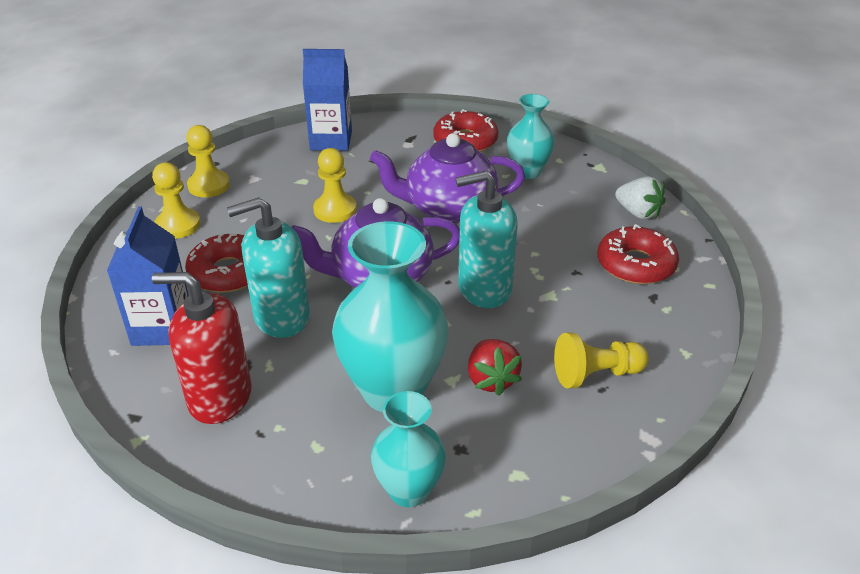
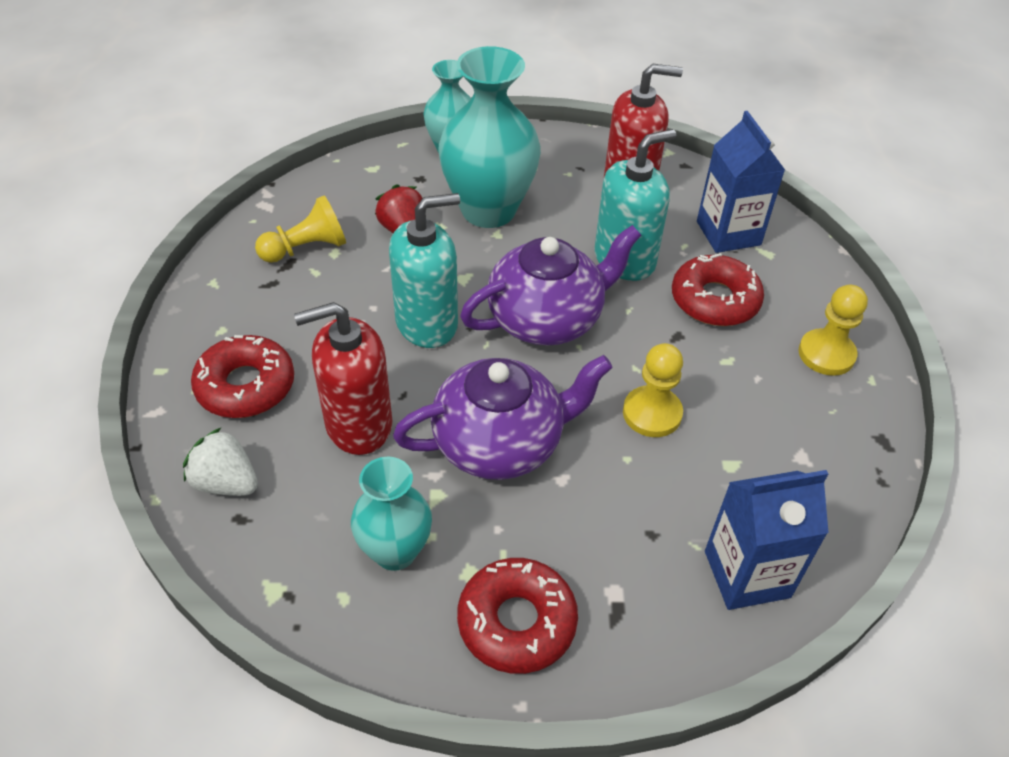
camera: 165 degrees right, 10 degrees up
(209, 185) = (850, 429): yellow pawn -> none
(547, 231) = (358, 424): none -> red soap dispenser

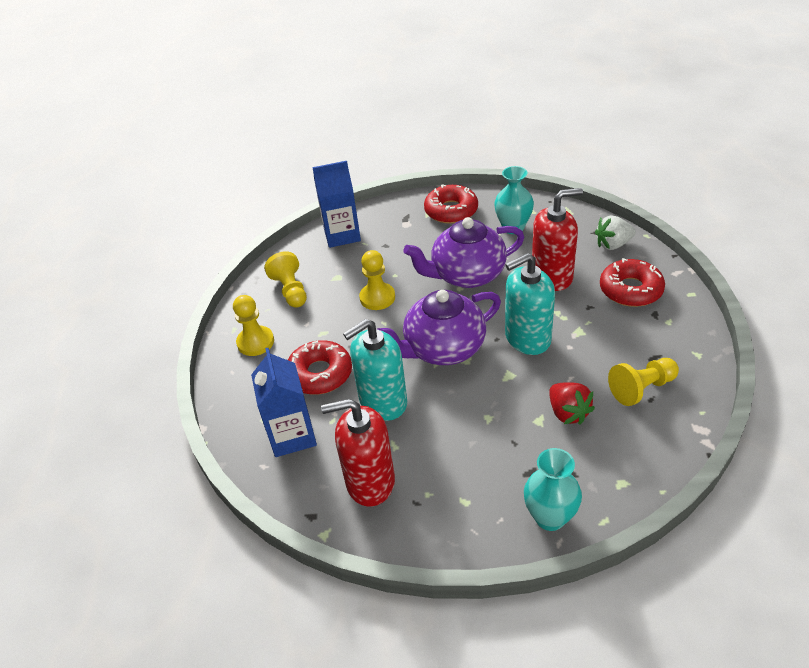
camera: 175 degrees left, 5 degrees down
(226, 482) = (613, 245): white strawberry -> white strawberry turned 135 degrees clockwise
(488, 210) = (499, 441): turquoise vase -> none
(806, 443) = (291, 290): none -> yellow pawn

